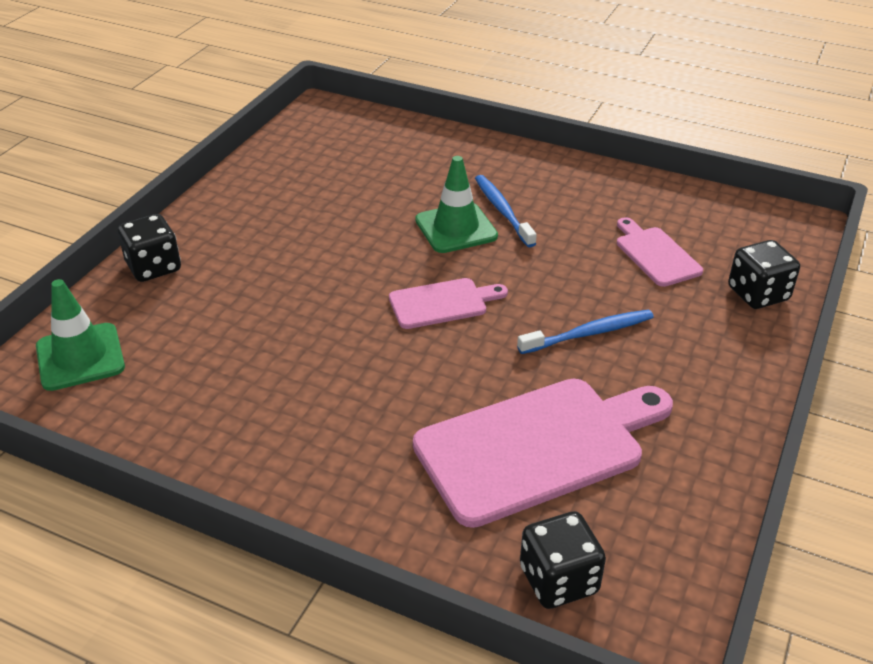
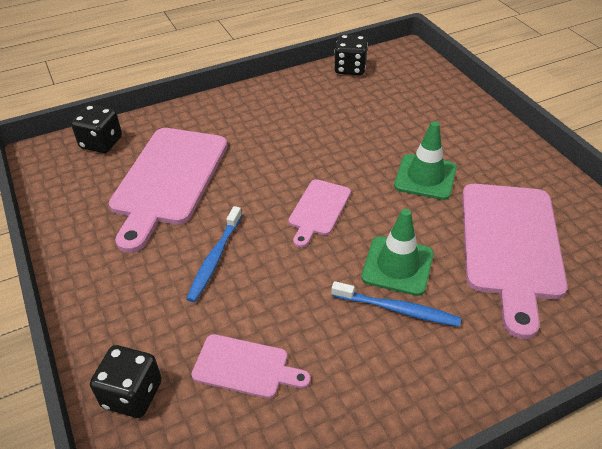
camera: 130 degrees right, 5 degrees up
(80, 357) = (408, 73): green traffic cone -> green traffic cone (425, 177)
(154, 267) = (473, 116): black dice -> black dice (350, 68)
(359, 184) = (510, 245): none -> pink cutting board

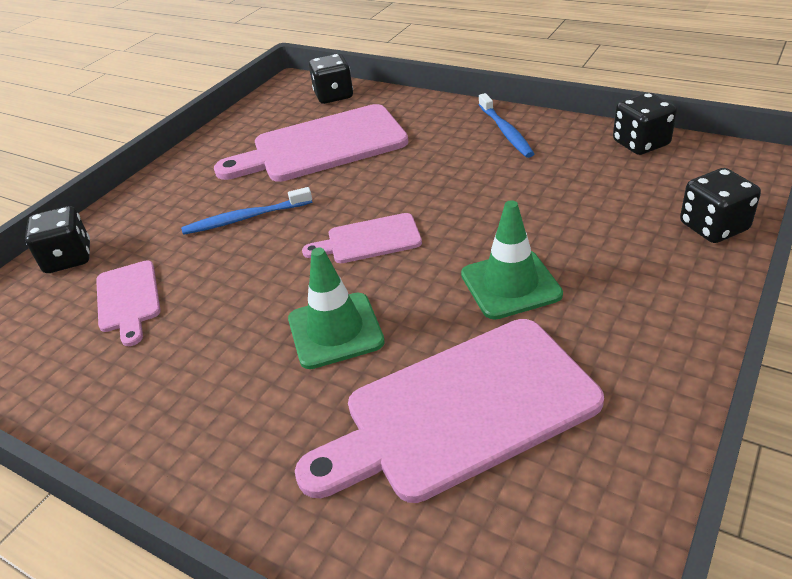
camera: 60 degrees right, 5 degrees down
(397, 309) = (268, 360): blue toothbrush -> blue toothbrush (505, 132)
(448, 92) = (713, 227): none -> black dice

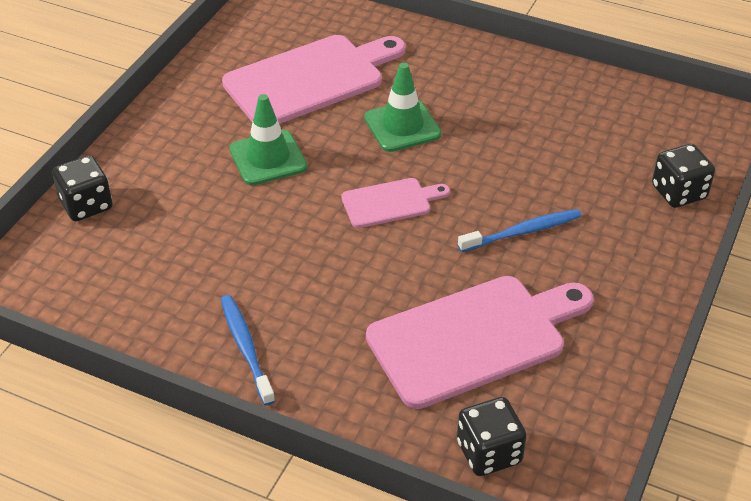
camera: 170 degrees right, 5 degrees up
(128, 299) = (587, 152): pink cutting board -> none
(640, 143) = (100, 315): black dice -> none

